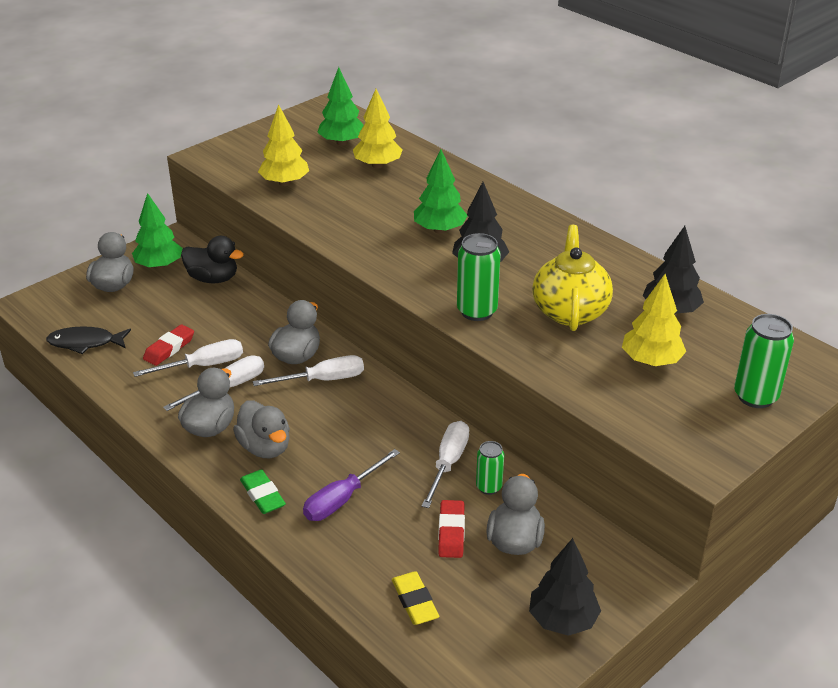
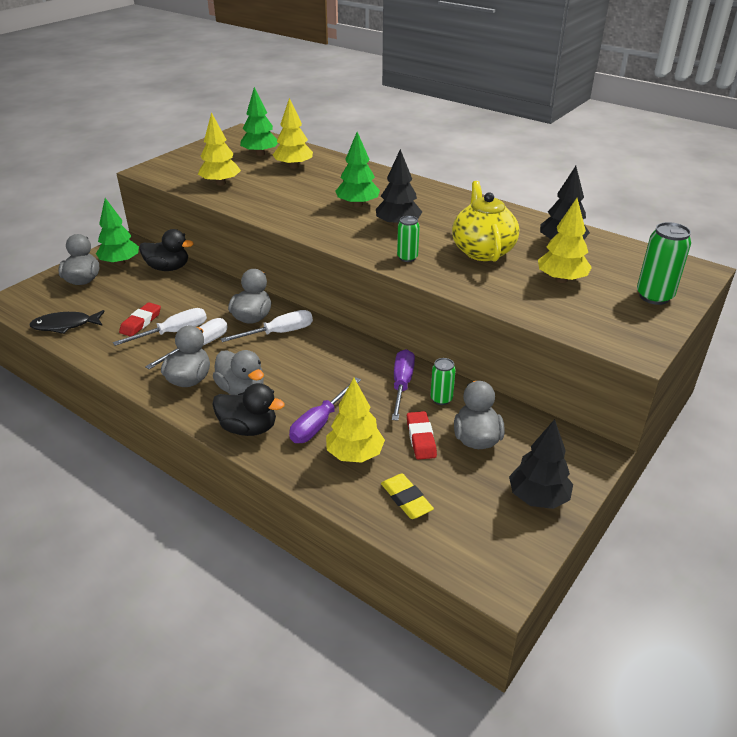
camera: 10 degrees left, 0 degrees up
(263, 495) = (248, 428): green eraser -> black duck
(372, 541) = (355, 454): none -> yellow tree
(448, 463) = (402, 385): white screwdriver -> purple screwdriver
(477, 311) = (407, 258): green can -> green can, size x0.61

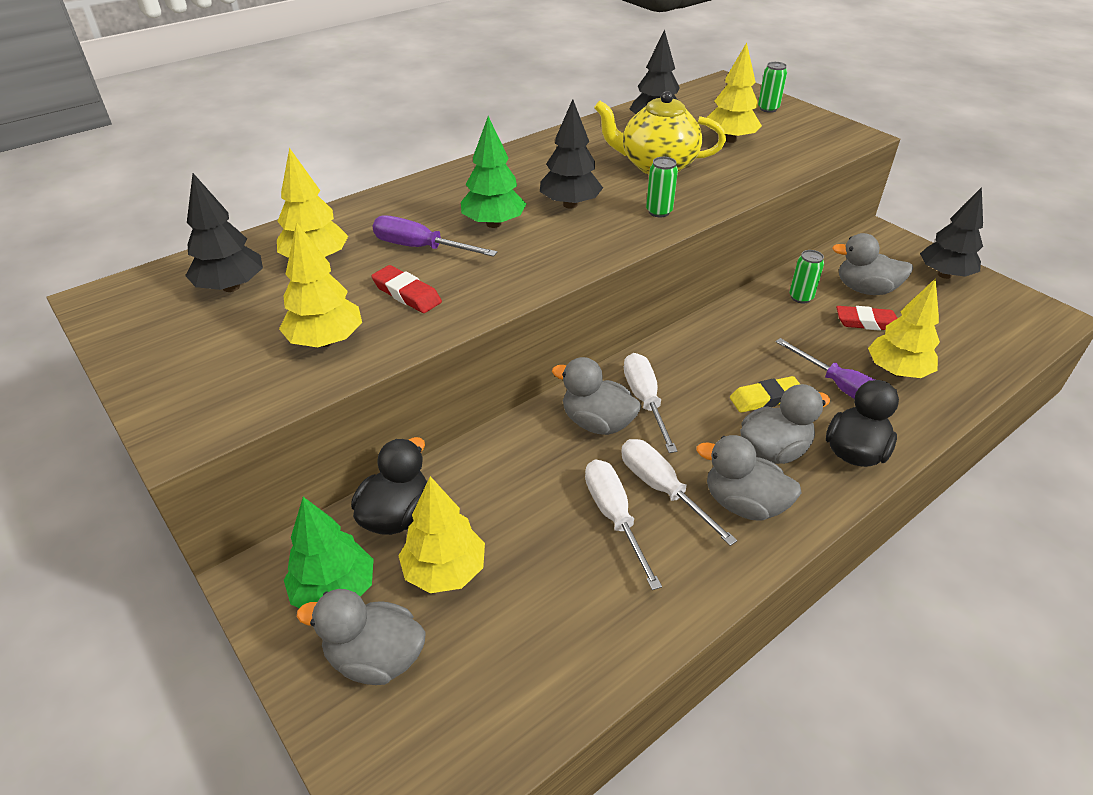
camera: 75 degrees left, 5 degrees up
(65, 325) = (545, 685): black fish -> none
(133, 287) = (444, 571): none -> yellow tree
(141, 322) = (570, 560): red eraser -> red eraser (406, 294)
(260, 154) = (231, 287): green tree -> black tree
(402, 385) = (773, 318): purple screwdriver -> purple screwdriver (420, 248)
(406, 499) = (961, 348): yellow eraser -> yellow eraser (765, 398)
(654, 296) = (768, 109): green can -> green can, size x0.61

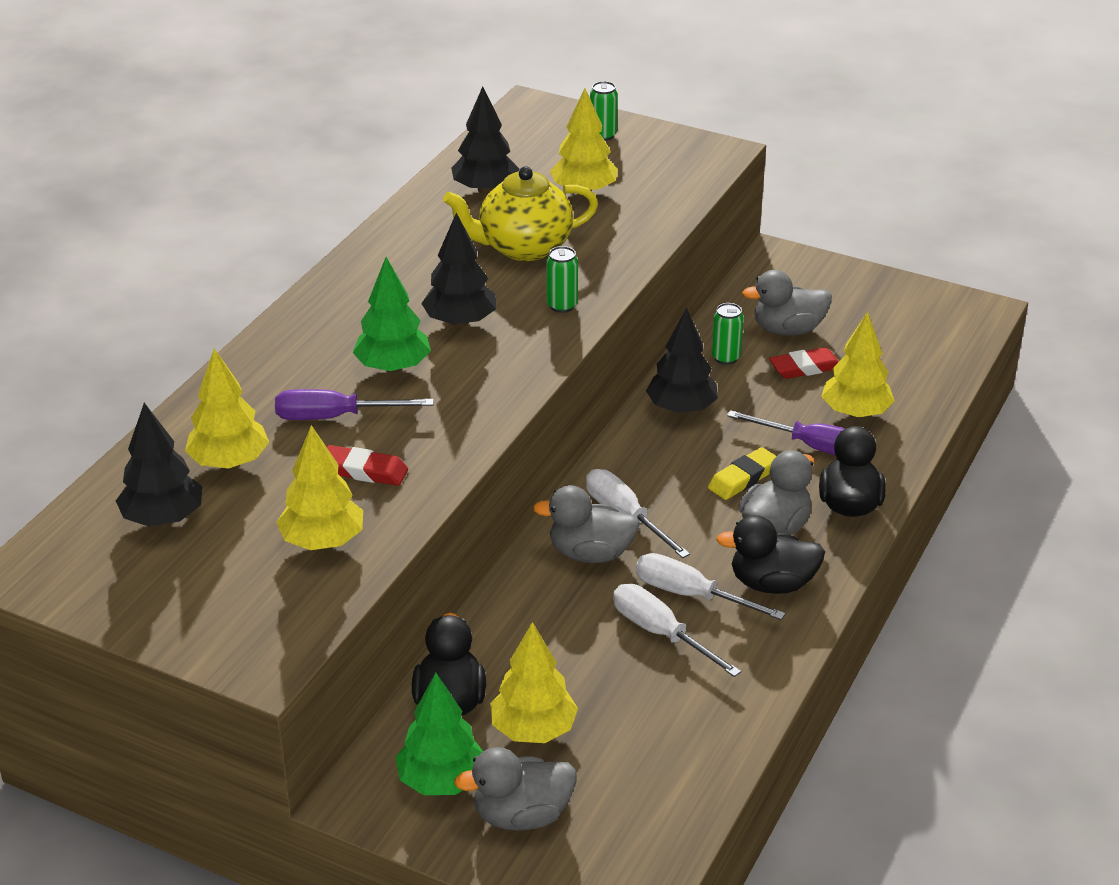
camera: 25 degrees left, 5 degrees down
(743, 504) = (772, 584): grey duck -> black duck
(944, 275) = (861, 290): black tree -> black tree (681, 408)

